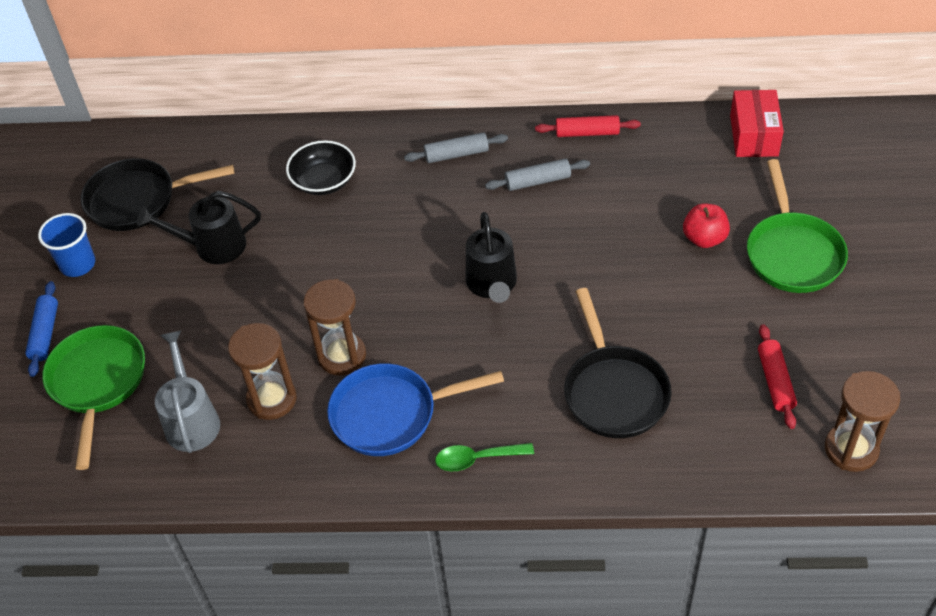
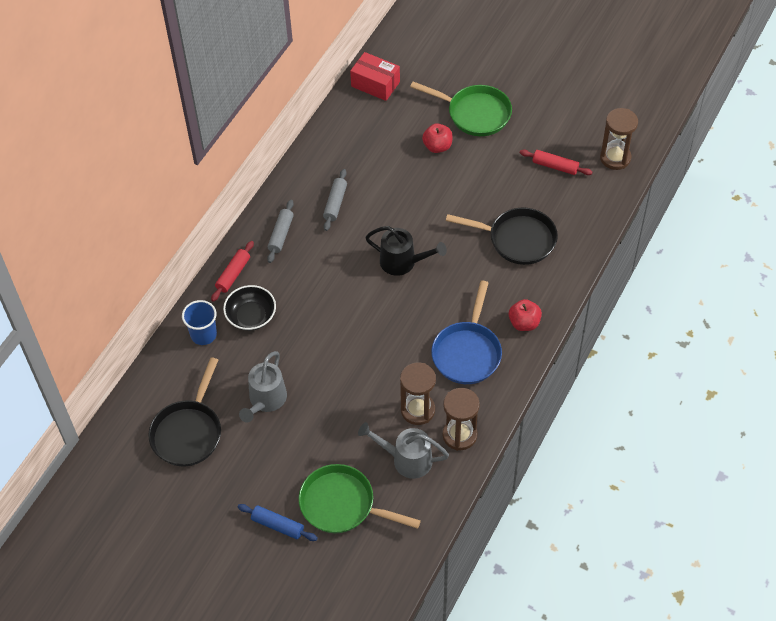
camera: 65 degrees left, 5 degrees up
(78, 264) = (225, 488): blue cup -> blue cup (203, 334)
(212, 246) = (265, 401): black watering can -> grey watering can
(342, 356) = (407, 361): brown hourglass -> brown hourglass (459, 435)
(477, 459) = (524, 323): green spoon -> red apple
(587, 133) = (313, 160): red rolling pin -> red rolling pin (233, 274)

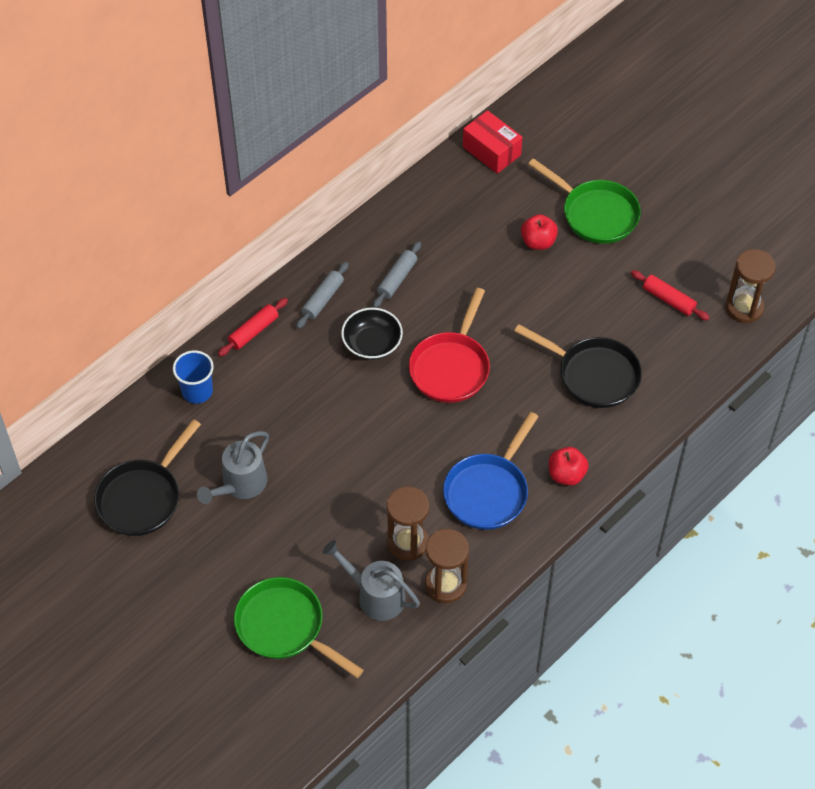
camera: 15 degrees right, 0 degrees up
(251, 316) = (257, 384): black bowl -> black bowl (372, 343)
(277, 525) = (204, 630): blue rolling pin -> none
(403, 262) = (451, 367): black watering can -> red pan

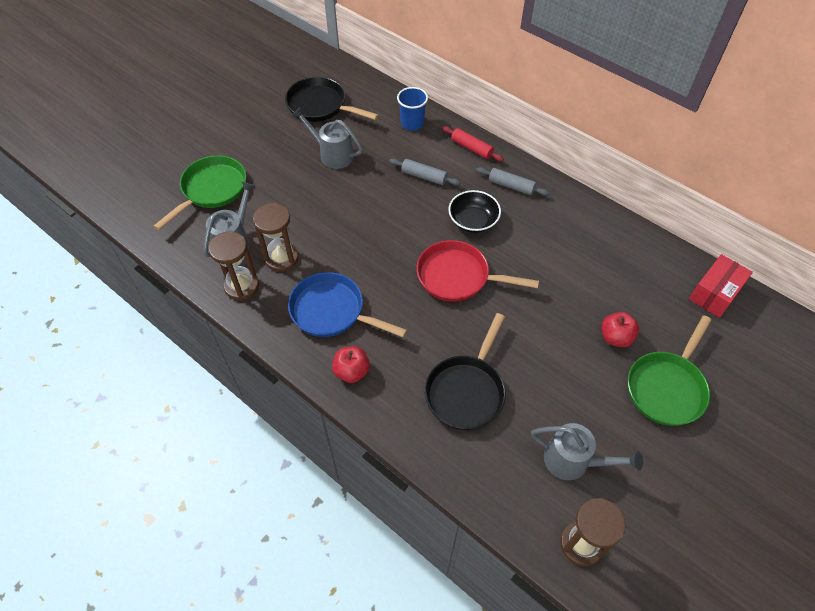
camera: 85 degrees right, 0 degrees up
(397, 279) = (544, 232): grey rolling pin -> grey rolling pin (424, 176)
(668, 300) = (573, 461): red rolling pin -> grey watering can

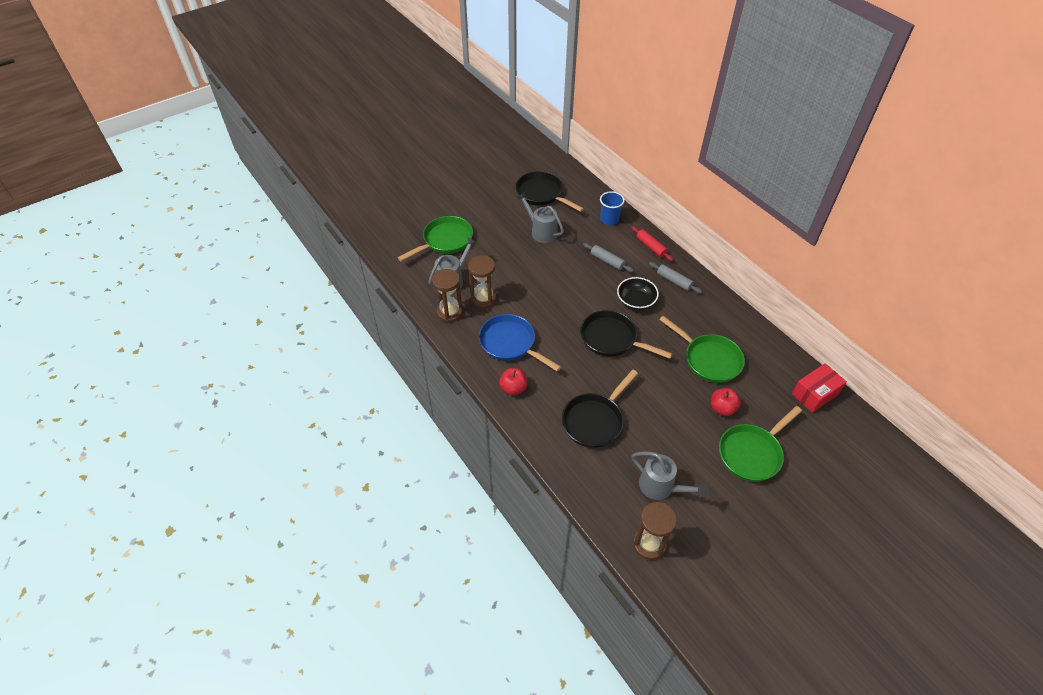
camera: 15 degrees right, 5 degrees down
(458, 276) = (612, 339): red pan -> black pan
(581, 277) = (709, 359): none -> green pan

